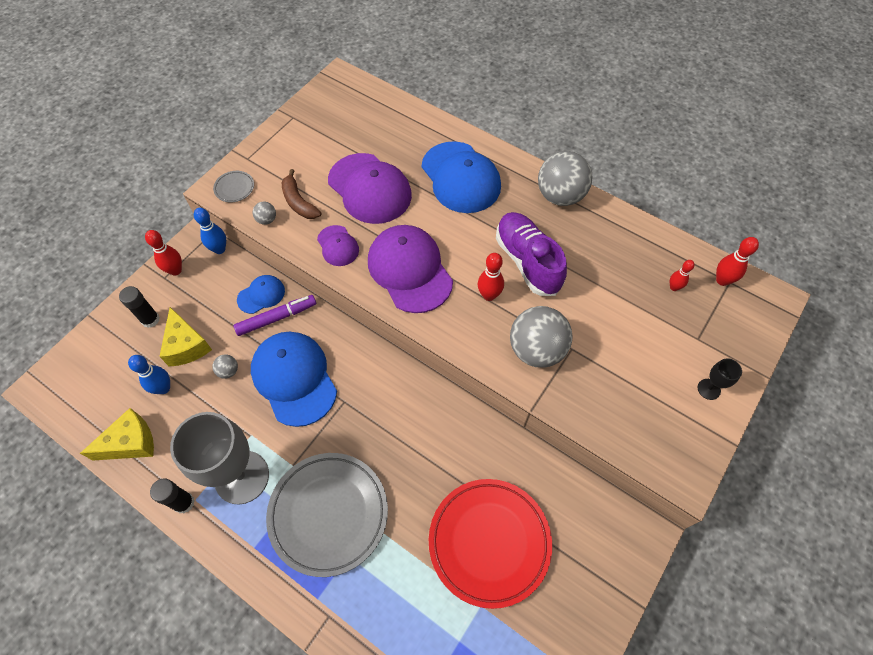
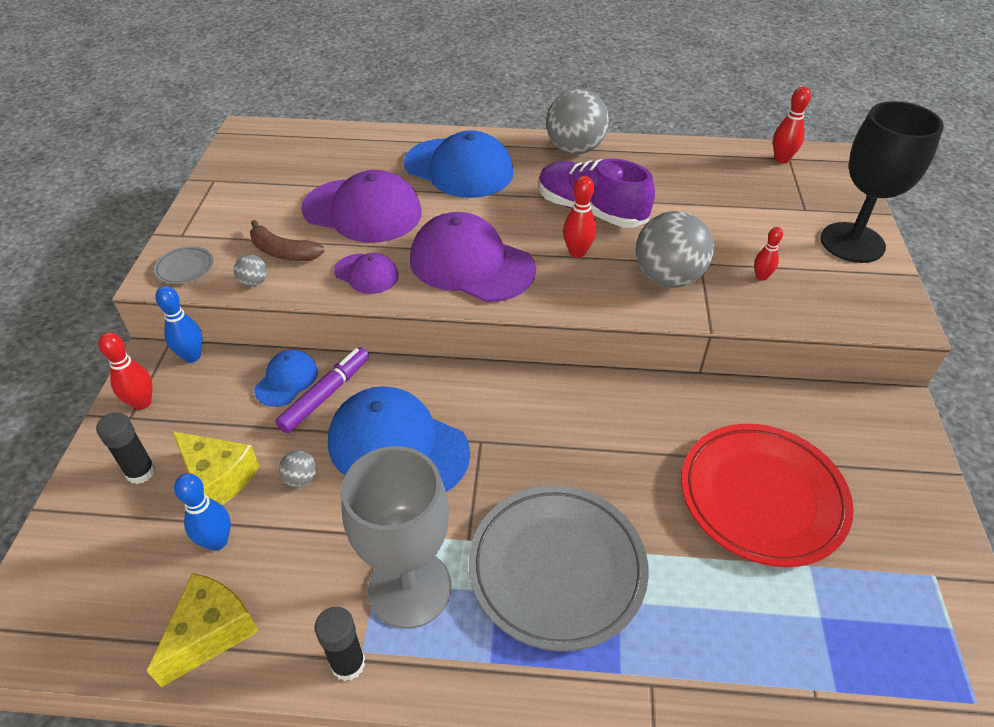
camera: 30 degrees left, 15 degrees down
(674, 287) = (746, 180): red bowling pin -> red bowling pin (761, 277)
(709, 389) = (852, 243): black goblet -> black goblet, size x2.39

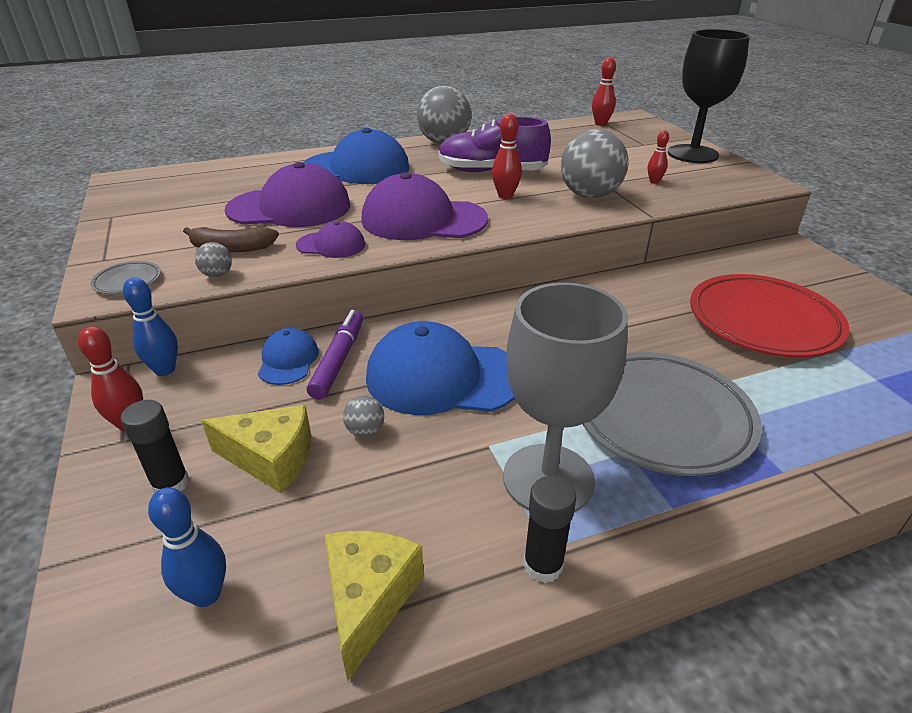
camera: 25 degrees left, 10 degrees down
(217, 541) = (312, 514): blue bowling pin -> blue bowling pin (206, 594)

